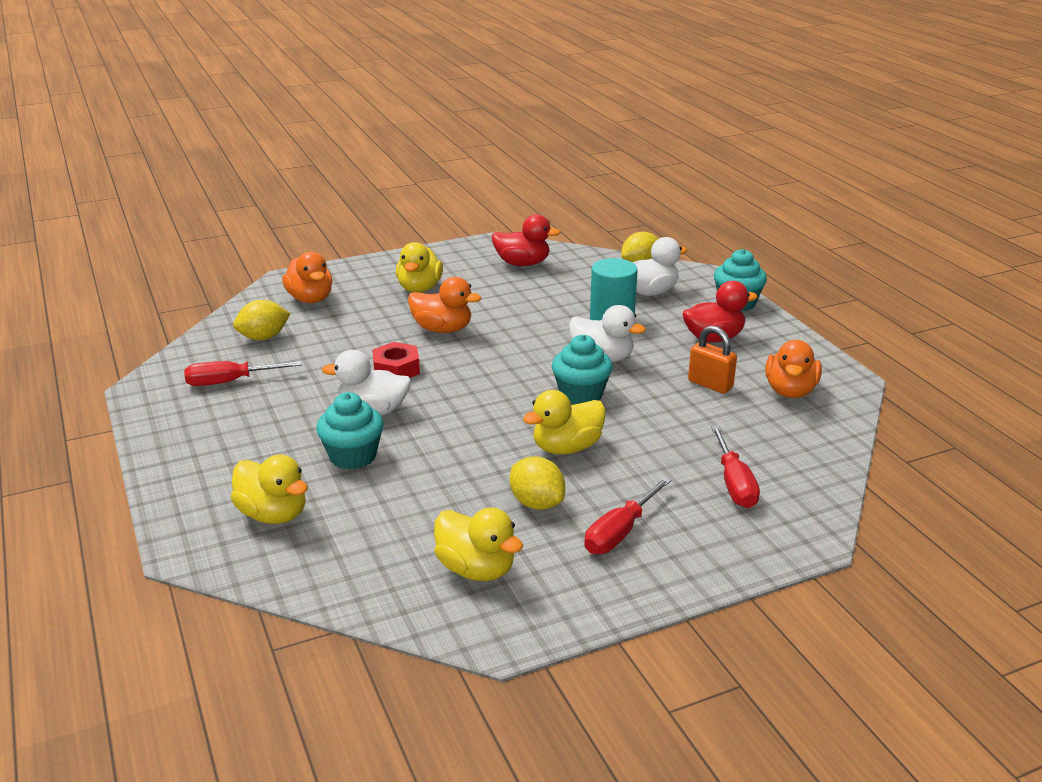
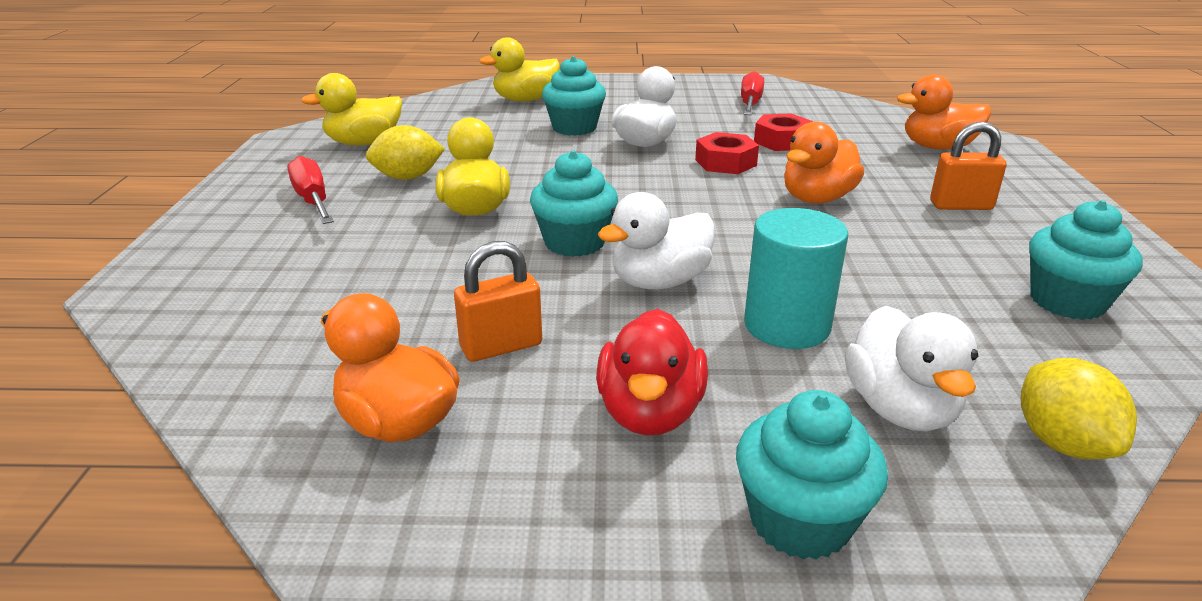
camera: 115 degrees right, 0 degrees up
(263, 337) = (840, 121): yellow lemon -> none
(331, 354) = (782, 141): none -> red nut
(419, 288) = (961, 206): yellow duck -> orange padlock
(522, 263) = (1067, 301): red duck -> turquoise cupcake
(734, 484) = (278, 280): red screwdriver -> none

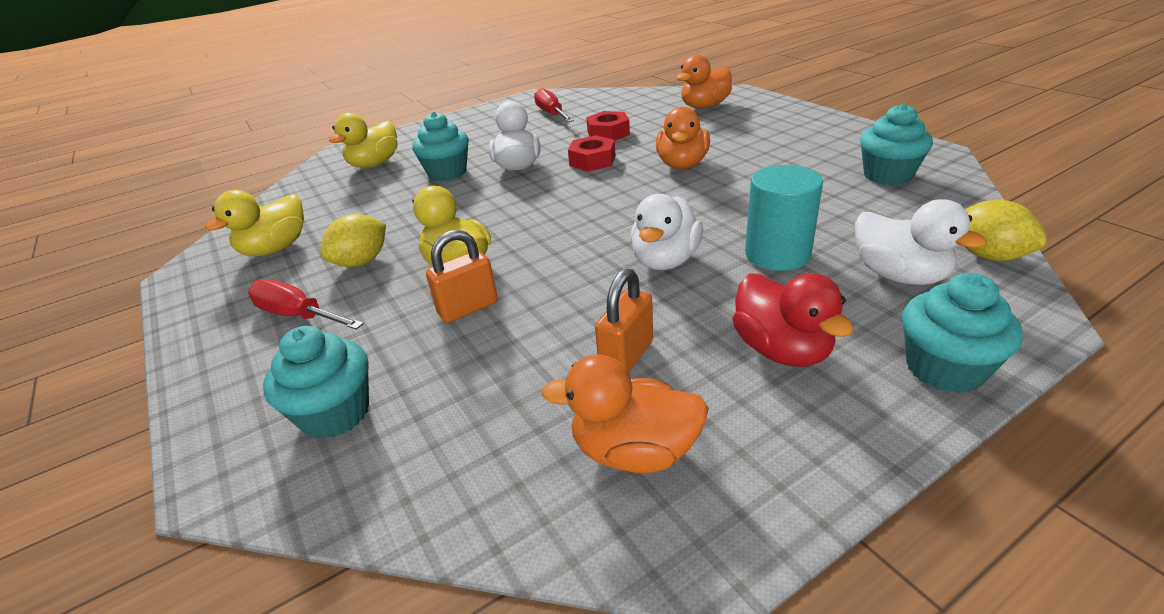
camera: 30 degrees left, 5 degrees up
(574, 242) = (570, 258): turquoise cupcake -> turquoise cupcake (335, 413)
(961, 206) = (765, 139): orange padlock -> orange padlock (468, 308)

